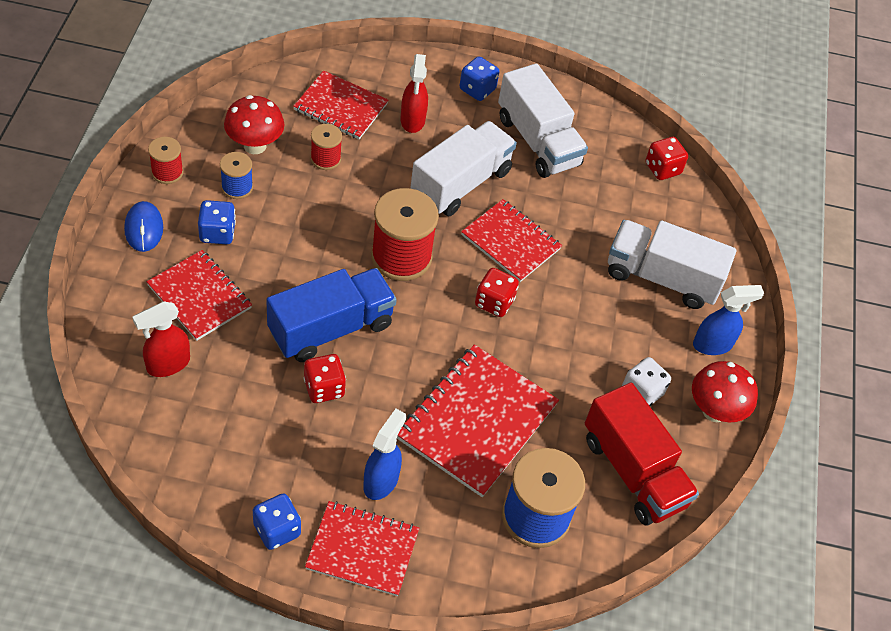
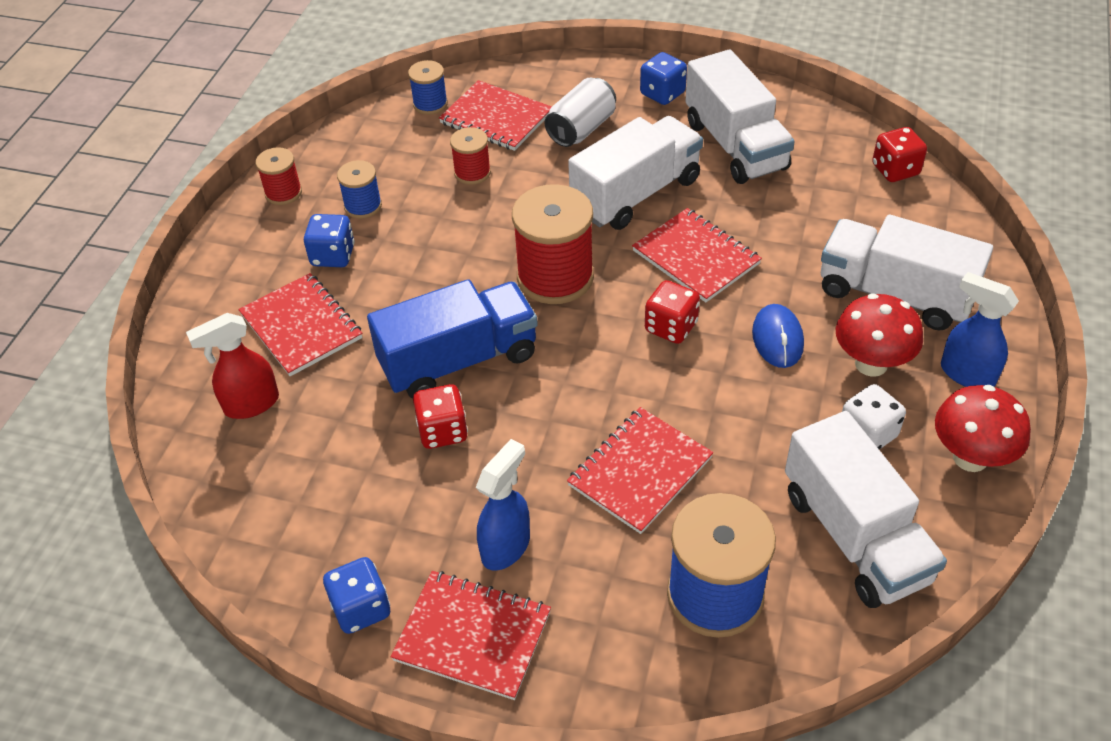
camera: 15 degrees right, 5 degrees down
(144, 228) = (246, 253): blue mouse -> blue mouse (777, 339)
(255, 145) = (390, 161): red mushroom -> red mushroom (871, 364)
(283, 90) = (430, 104): none -> blue spool
(412, 121) = (581, 129): red spray bottle -> white can
(477, 421) = (640, 471): red notebook -> red notebook, size x0.66
(633, 471) = (855, 536): red truck -> white truck
(713, 344) = (966, 374): blue spray bottle -> blue spray bottle turned 135 degrees counterclockwise

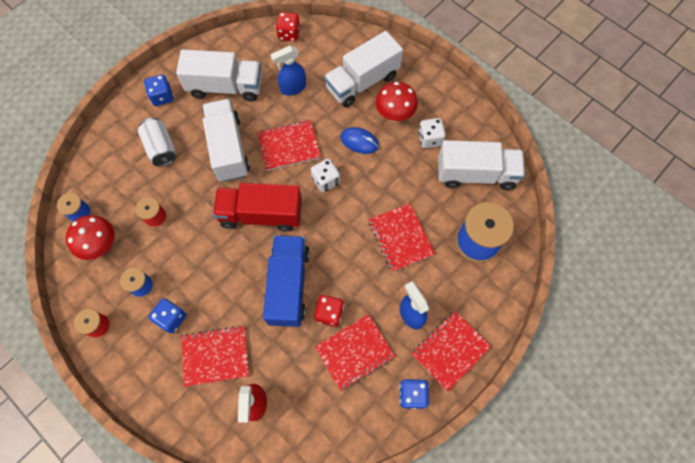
camera: 65 degrees left, 20 degrees up
(496, 118) = (120, 185): red notebook -> red notebook (354, 352)
(555, 277) = (261, 214): red spool -> red truck
(671, 327) = (326, 180): red dice -> white dice
(966, 374) = (420, 84): blue spray bottle -> blue spray bottle (293, 88)
(970, 457) = (461, 110): red mushroom -> red mushroom (101, 245)

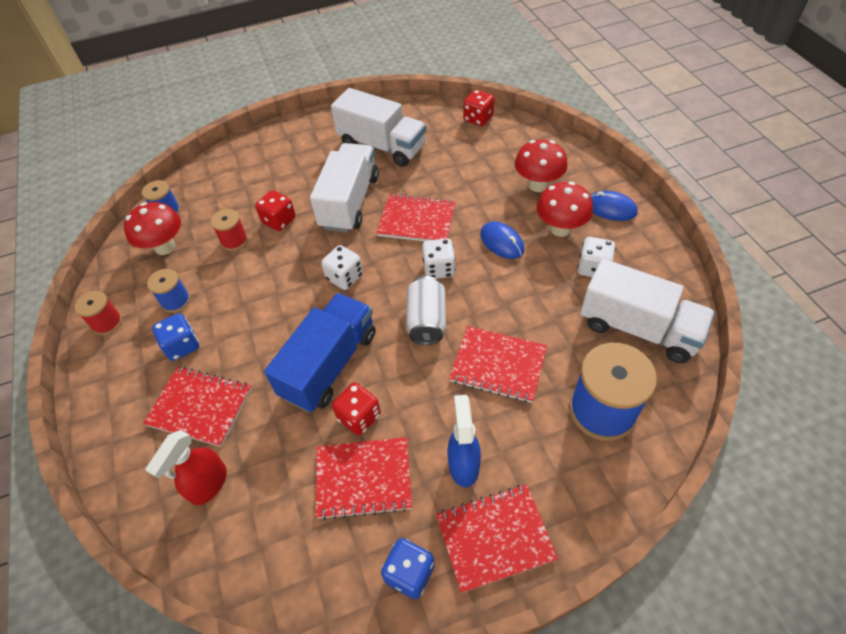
camera: 30 degrees right, 15 degrees down
(161, 148) = (282, 180): white can -> white can (426, 320)
(162, 97) = (314, 136): blue dice -> none
(181, 186) = (279, 221): none -> red dice
(261, 214) = (345, 277): red truck -> white dice
(293, 88) = (453, 167): blue spray bottle -> none
(362, 82) = (537, 185): white truck -> red mushroom
(401, 238) = (498, 365): red notebook -> red notebook turned 75 degrees counterclockwise
(421, 84) = (610, 208): none -> blue mouse

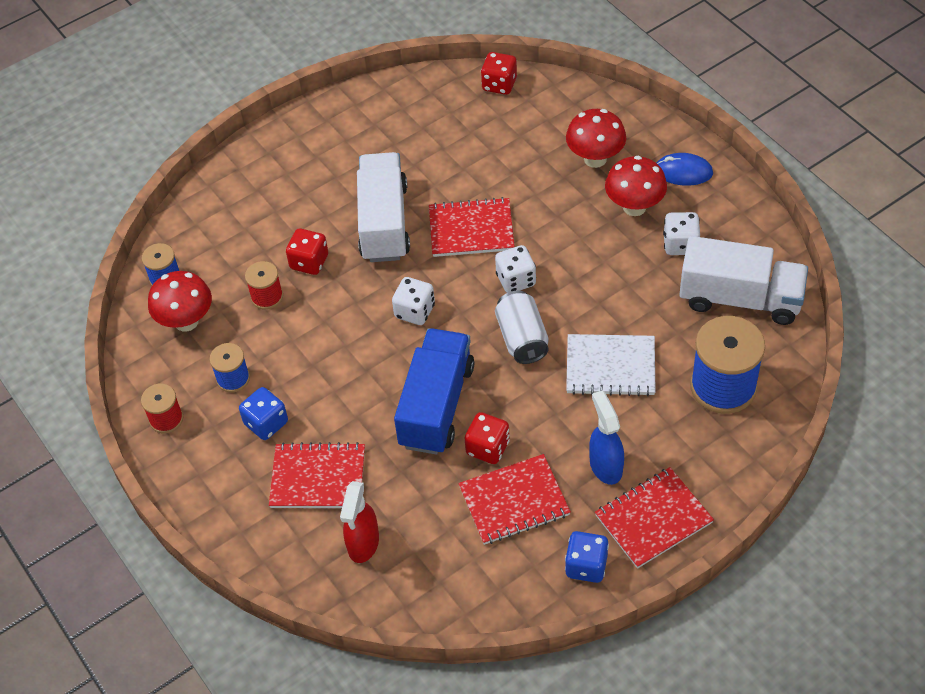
camera: 15 degrees left, 0 degrees up
(382, 146) = (394, 143): white truck -> none
(498, 365) = (610, 367): red notebook -> white notebook
(501, 242) = (575, 236): blue mouse -> none

